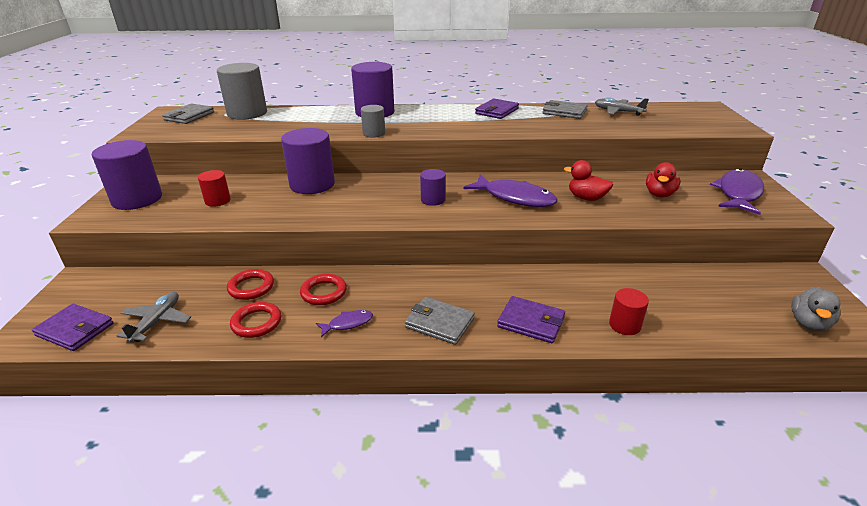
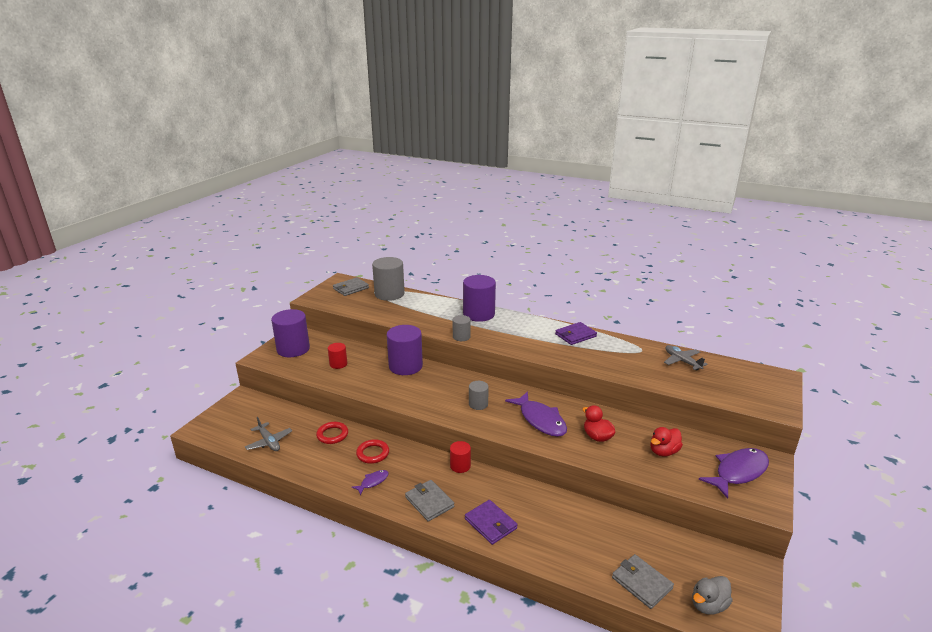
camera: 25 degrees right, 5 degrees down
(75, 330) = (226, 433): purple wallet -> none
(157, 321) = (269, 442): grey plane -> grey plane turned 105 degrees clockwise
(256, 323) = (321, 462): red ring -> none
(348, 324) = (373, 482): purple fish -> purple fish turned 45 degrees counterclockwise
(433, 200) = (478, 404): purple cylinder -> grey cylinder
(564, 112) = (632, 350): grey wallet -> grey wallet (641, 583)
(624, 325) = (556, 551): red cylinder -> red cylinder (460, 466)

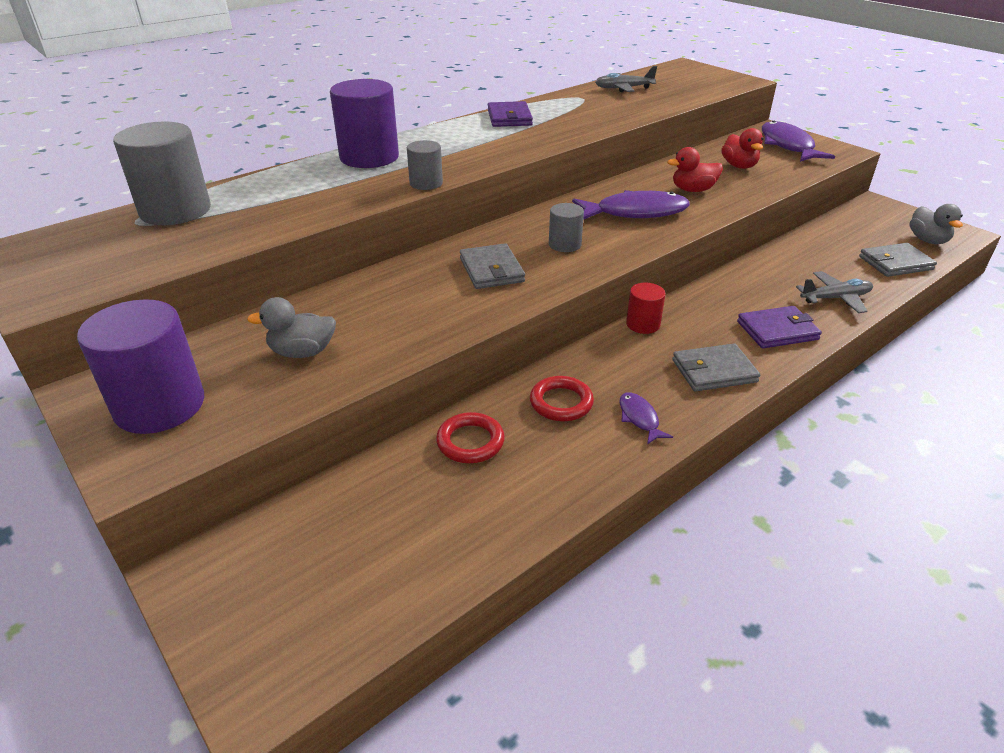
camera: 65 degrees left, 10 degrees up
(269, 442) = (426, 545): grey plane -> grey plane (835, 298)
(338, 364) = (302, 352): red cylinder -> grey duck
(351, 288) = (76, 245): grey wallet -> grey wallet (491, 270)
(405, 366) = (394, 281): purple cylinder -> none

